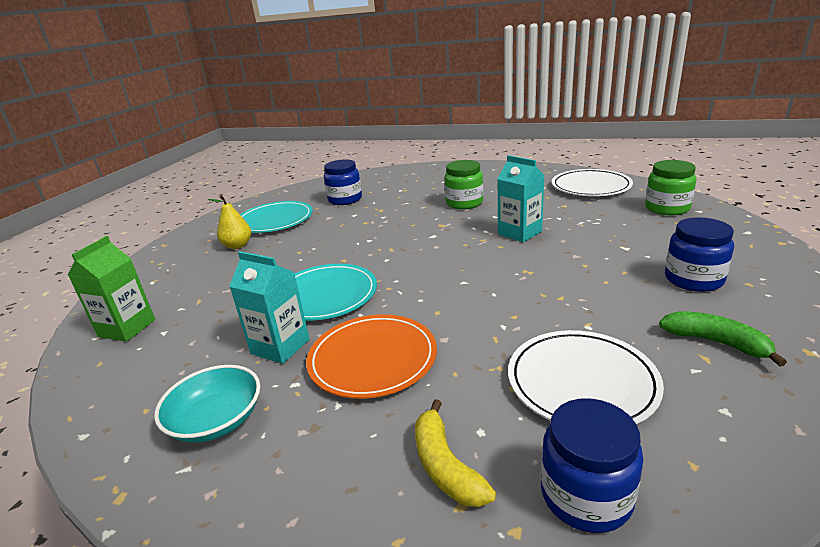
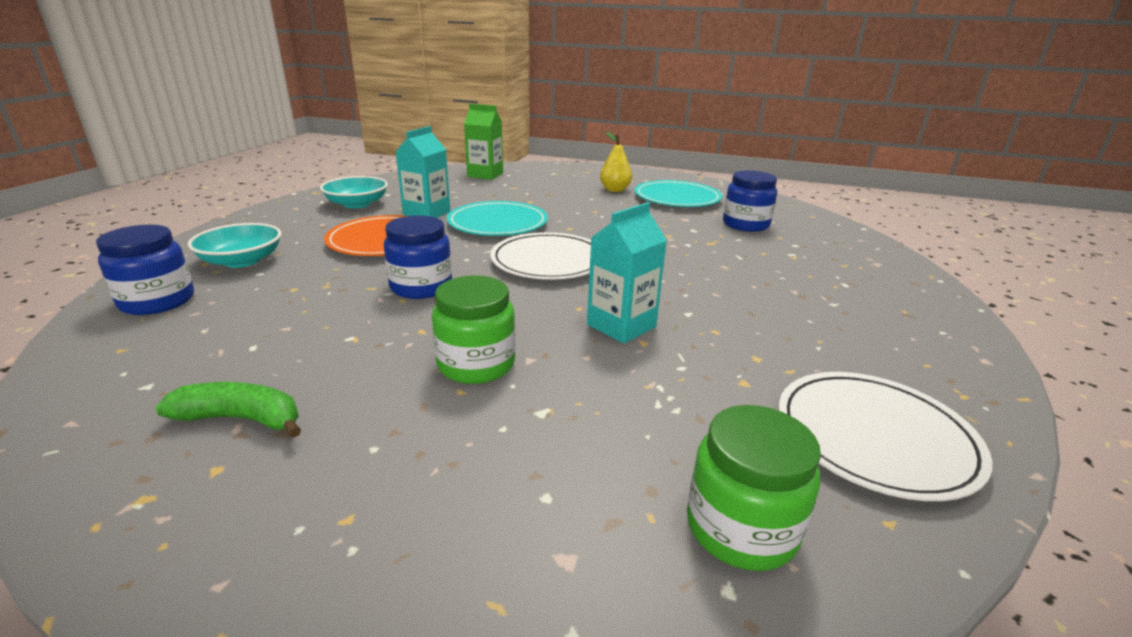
camera: 85 degrees right, 0 degrees up
(445, 466) = (242, 261): yellow banana -> turquoise bowl
(464, 203) = (743, 294): green jar -> green jar (476, 364)
(581, 382) = (268, 319): white plate -> white plate (548, 261)
(693, 279) = (399, 454): blue jar -> blue jar (421, 287)
(716, 342) = (242, 419): green banana -> green banana turned 120 degrees counterclockwise

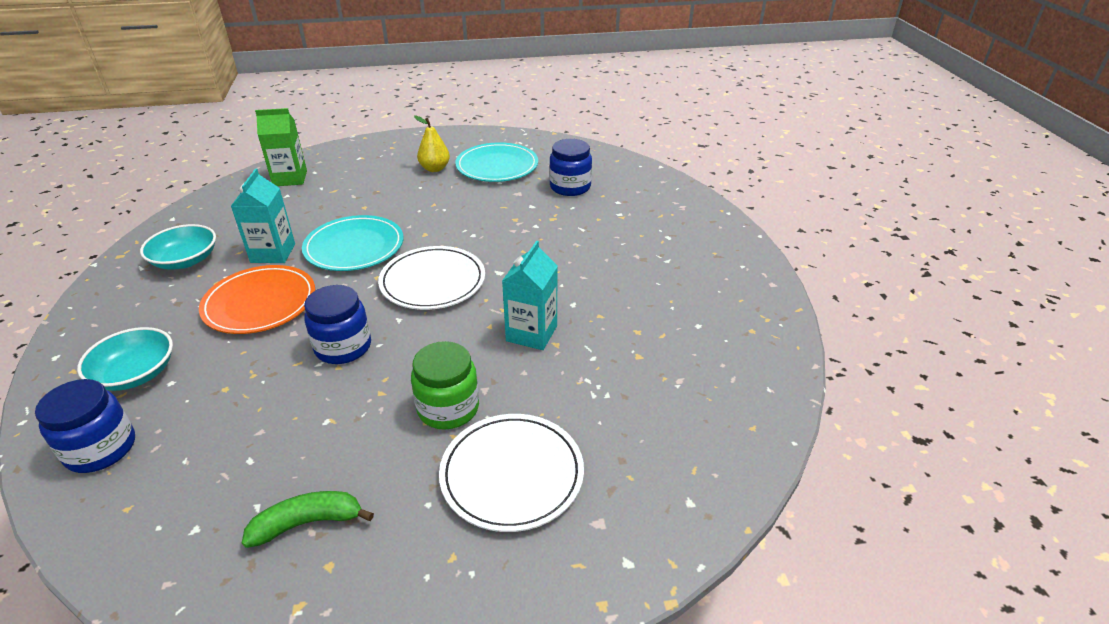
camera: 25 degrees left, 10 degrees up
(741, 528) = (680, 463): green jar -> none
(874, 437) = (728, 371): white plate -> white plate (512, 474)

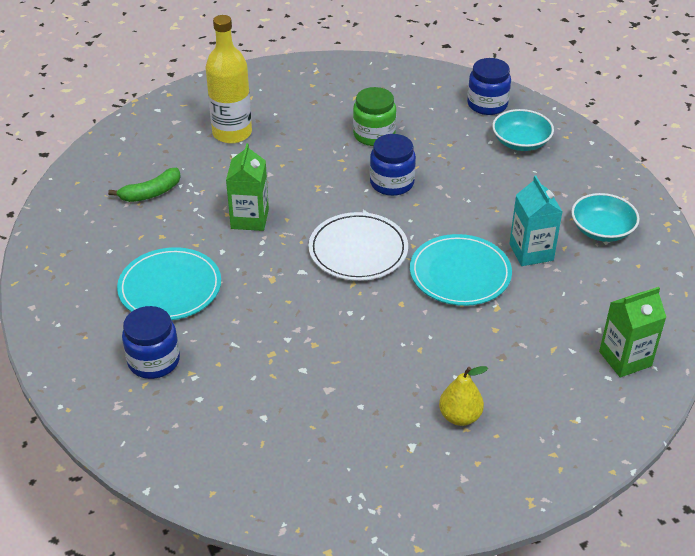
camera: 165 degrees right, 5 degrees up
(260, 303) = (490, 204): orange plate -> none
(308, 523) = (336, 96): green banana -> green banana (151, 193)
(448, 408) = (289, 158): green jar -> green jar (374, 135)
(497, 166) = (379, 440): turquoise plate -> turquoise plate (170, 288)
(512, 474) = (232, 133): white plate -> yellow bottle
(531, 333) = (250, 219): turquoise carton -> green carton
(570, 187) = (265, 415): blue jar -> blue jar (154, 361)

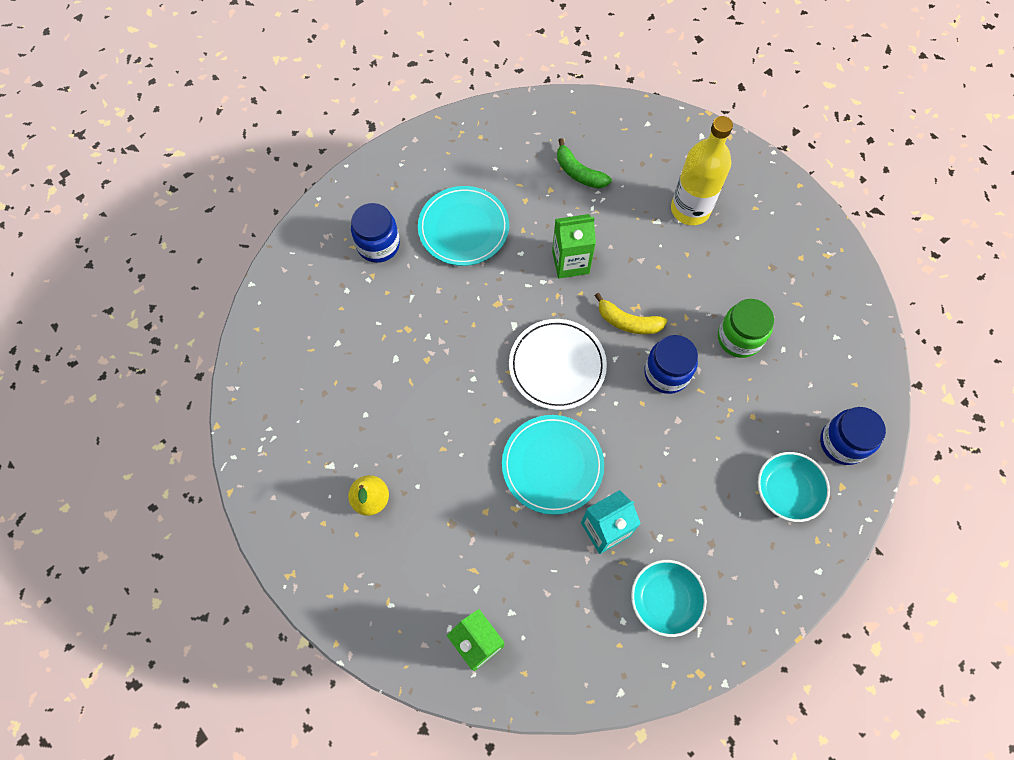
camera: 75 degrees right, 25 degrees up
(331, 195) = (628, 322): none -> yellow banana

